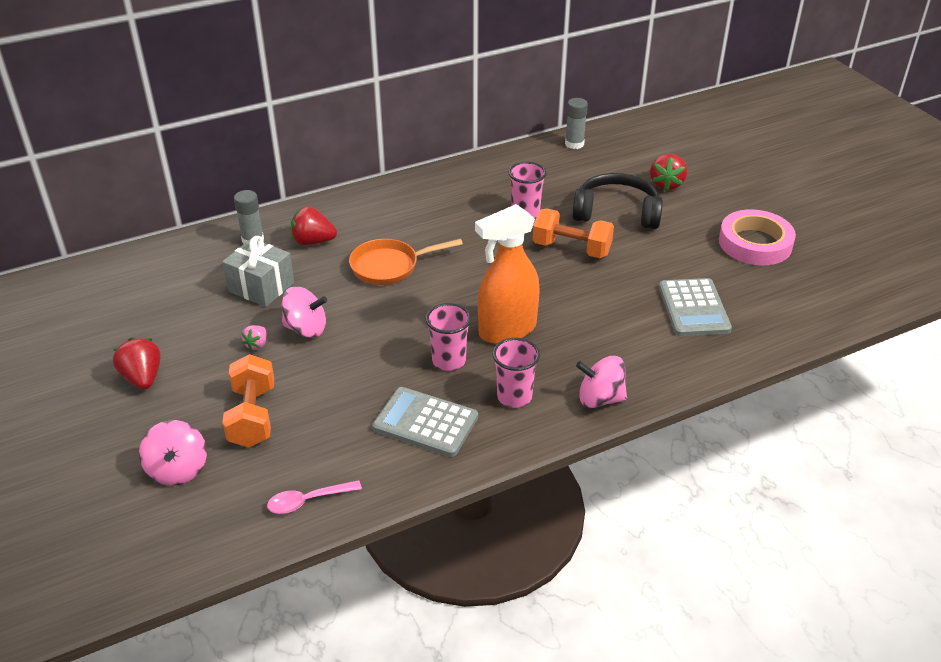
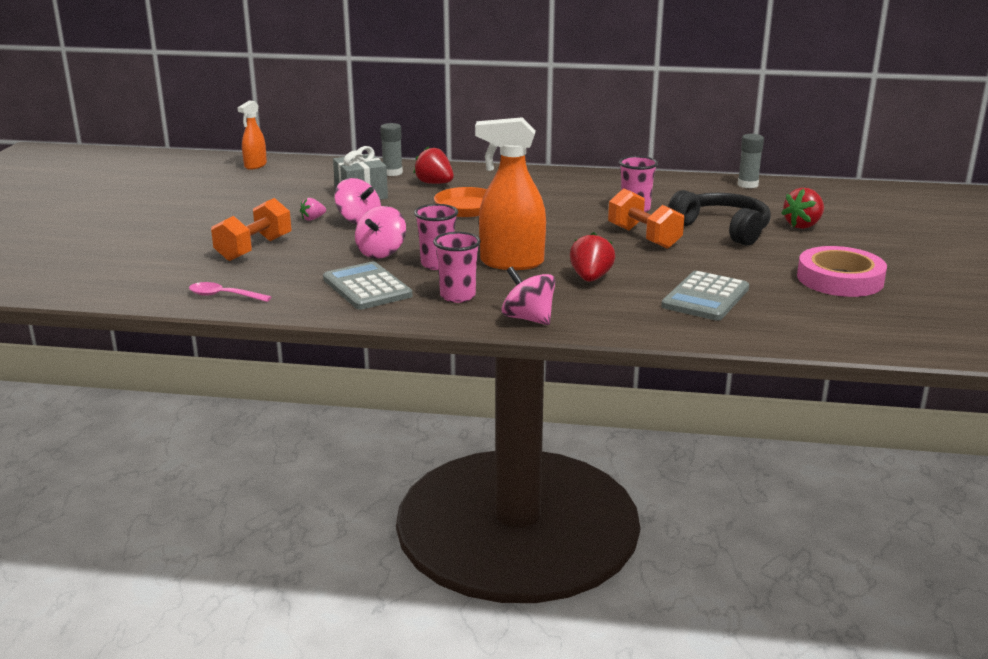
camera: 35 degrees right, 15 degrees down
(91, 283) = (255, 166): none -> orange spray bottle
(143, 378) = (216, 213): red strawberry -> red strawberry (590, 278)
(178, 469) = (169, 256): pink spinning top -> pink spinning top (381, 252)

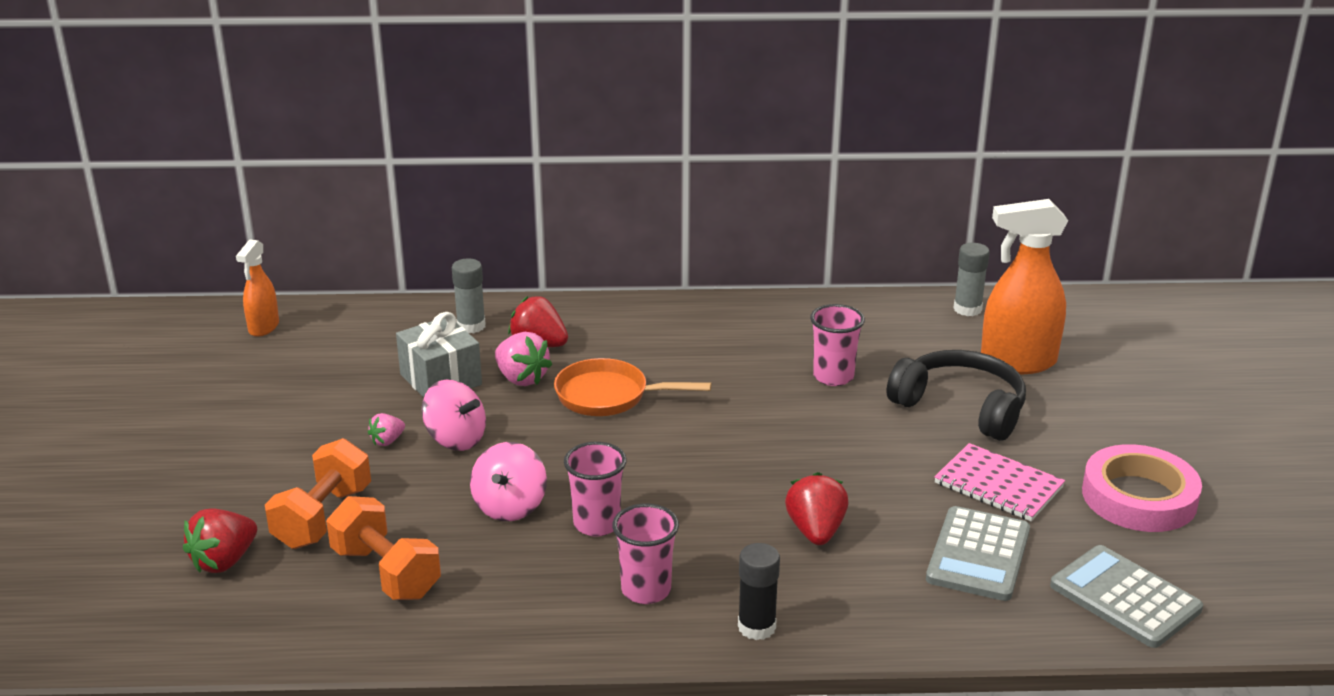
camera: 10 degrees left, 5 degrees up
(224, 296) = (312, 628): pink spoon -> none
(367, 287) = (513, 585): grey calculator -> grey calculator (1125, 597)
(415, 197) = (521, 378): none -> pink strawberry
(511, 263) = (698, 509): orange spray bottle -> orange spray bottle (1017, 362)
(528, 318) = (756, 627): pink spinning top -> black glue stick
(644, 237) = (861, 436): orange dumbbell -> orange dumbbell (386, 573)
(735, 266) = (998, 485): none -> pink notebook
(803, 225) = (1062, 389): red strawberry -> red strawberry (224, 561)

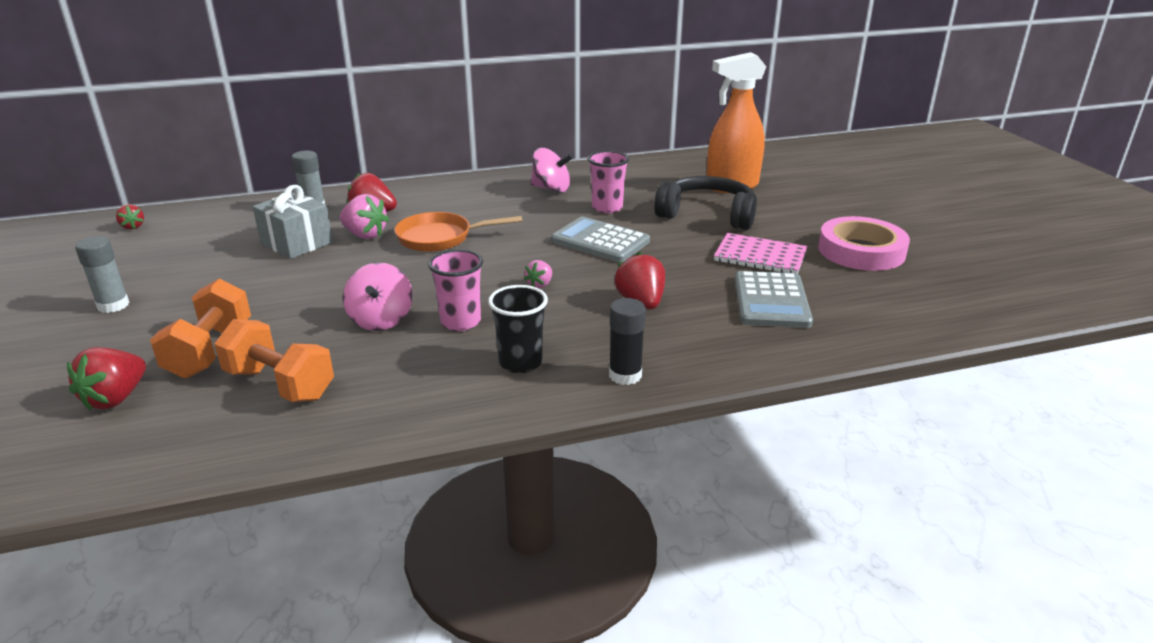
camera: 15 degrees left, 0 degrees up
(263, 327) = (133, 226): orange spray bottle -> red strawberry
(387, 441) = (259, 288): pink strawberry -> pink strawberry (540, 284)
(455, 439) = (320, 280): pink spinning top -> pink spinning top (551, 189)
(646, 590) = (520, 363): pink cup -> black cup
(967, 309) = (681, 162): grey glue stick -> grey glue stick (113, 305)
(1125, 597) = (892, 312): grey calculator -> grey calculator (600, 241)

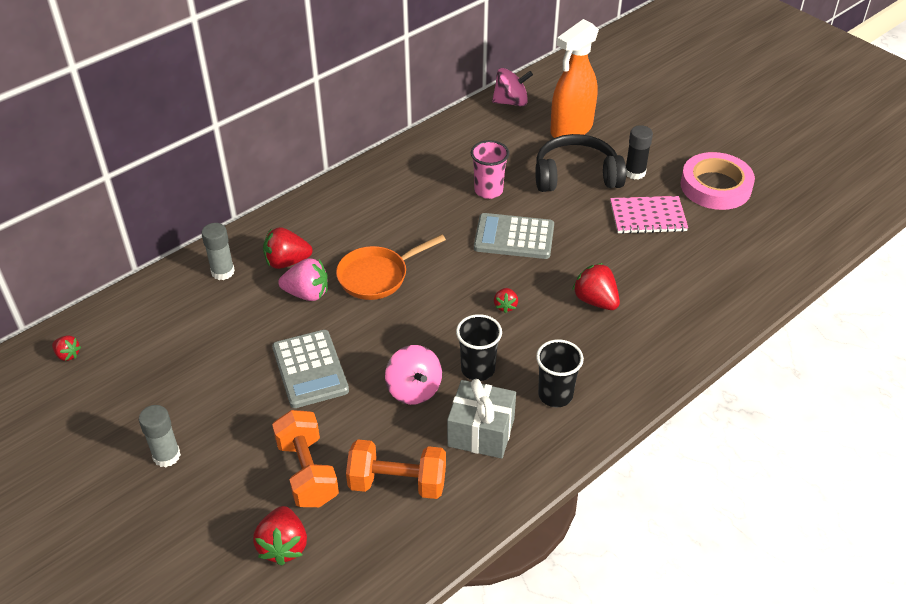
camera: 25 degrees left, 15 degrees up
(297, 243) = (254, 324): grey gift -> grey gift (481, 432)
(460, 322) = (478, 369): pink cup -> black cup
(540, 284) = (505, 306): pink strawberry -> red strawberry
(551, 189) = (421, 178): pink spinning top -> pink spinning top (511, 102)
(625, 375) = (635, 380): black glue stick -> black glue stick (635, 172)
(771, 301) = (685, 267): grey calculator -> grey calculator (310, 369)

